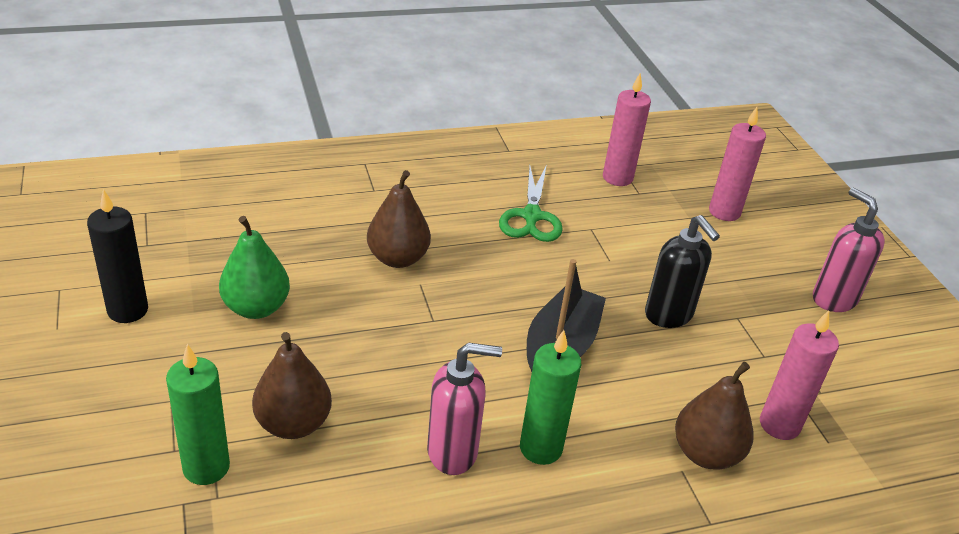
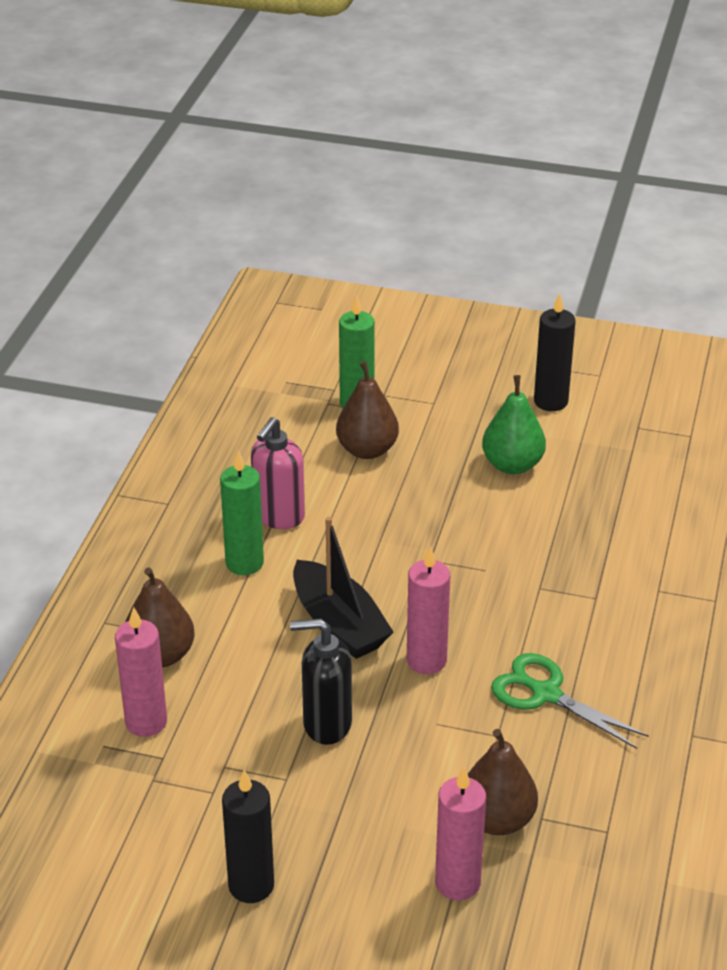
camera: 125 degrees right, 0 degrees up
(397, 258) = (530, 567): brown pear -> brown pear (497, 819)
(617, 178) = (582, 812): pink candle -> pink candle (426, 660)
(833, 299) = (251, 885): pink soap dispenser -> black candle

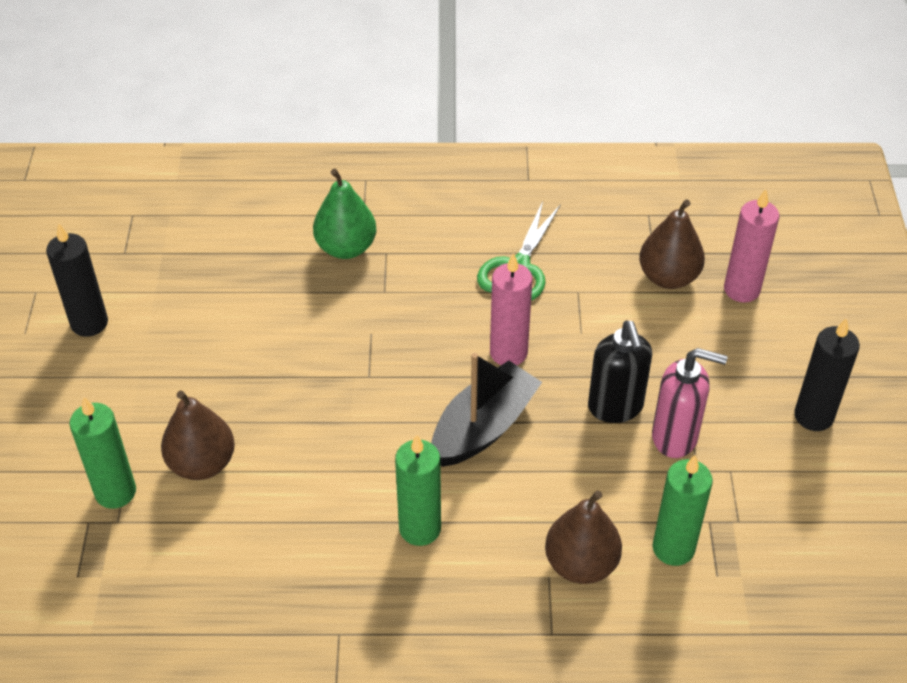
camera: 105 degrees left, 10 degrees up
(146, 722) = (673, 548): pink candle -> green candle
(278, 517) = (336, 517): pink soap dispenser -> pink soap dispenser (675, 437)
(512, 465) = (205, 337): green pear -> green pear (346, 248)

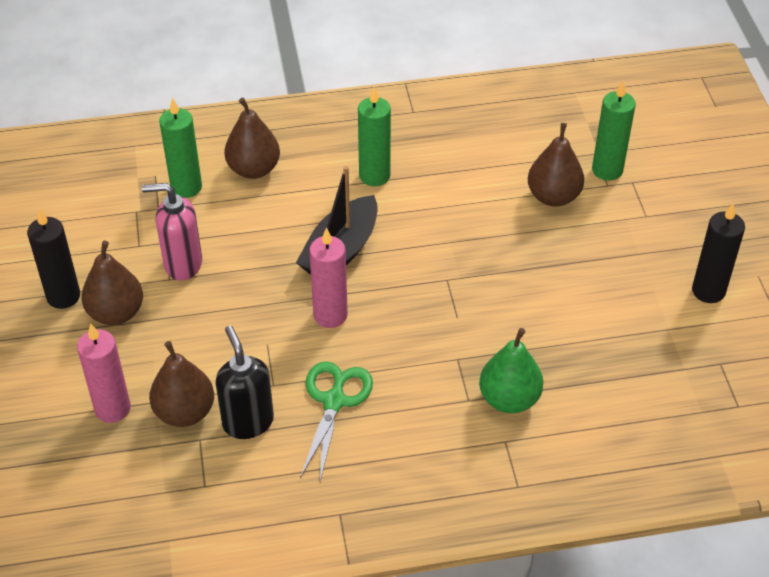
camera: 170 degrees right, 0 degrees up
(615, 407) = (232, 281): black soap dispenser -> black soap dispenser (248, 422)
(749, 388) = (116, 313): none -> brown pear

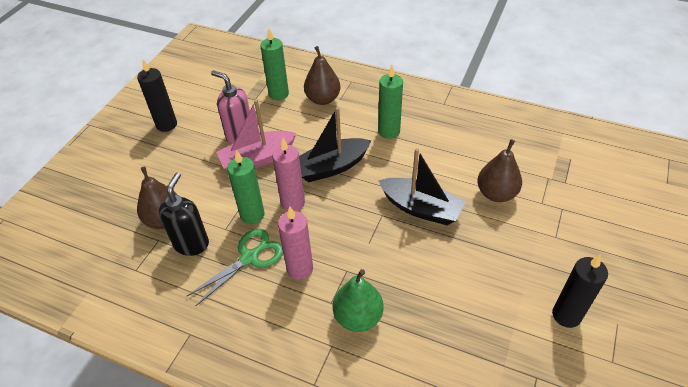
camera: 35 degrees right, 0 degrees up
(112, 408) = (132, 198): pink candle -> pink candle (300, 269)
(116, 313) = (183, 146): brown pear -> none
(236, 283) = (257, 159): none -> pink boat
(484, 251) = (420, 208): none -> black boat
(607, 170) = (549, 192): green candle -> green candle (252, 215)

